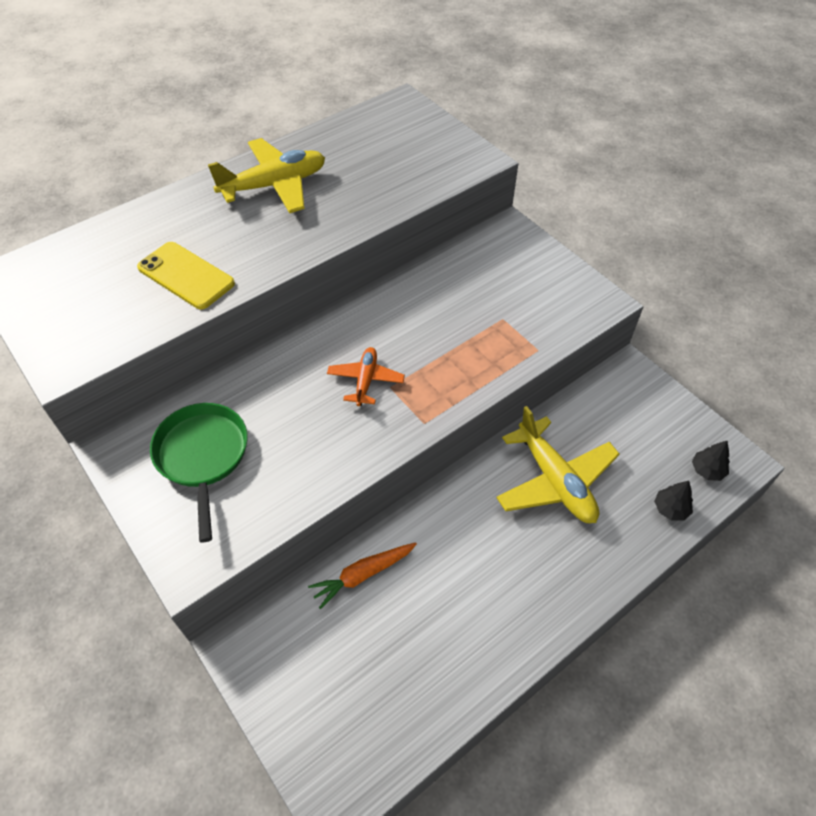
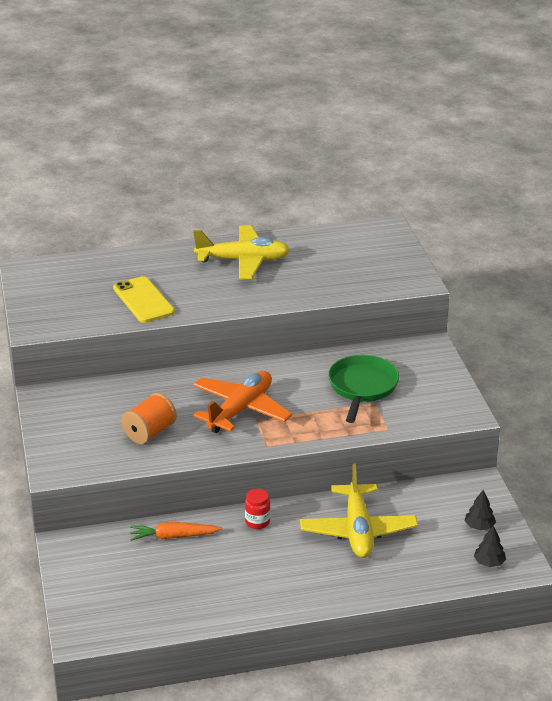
camera: 25 degrees right, 20 degrees down
(203, 456) = (98, 419): green pan -> green pan (362, 387)
(277, 454) = (149, 432): none -> orange spool
(365, 380) = (240, 410): orange plane -> orange plane, size x1.76
(444, 512) = (257, 522): none -> red jar
(670, 509) = (437, 575): black tree -> black tree (479, 526)

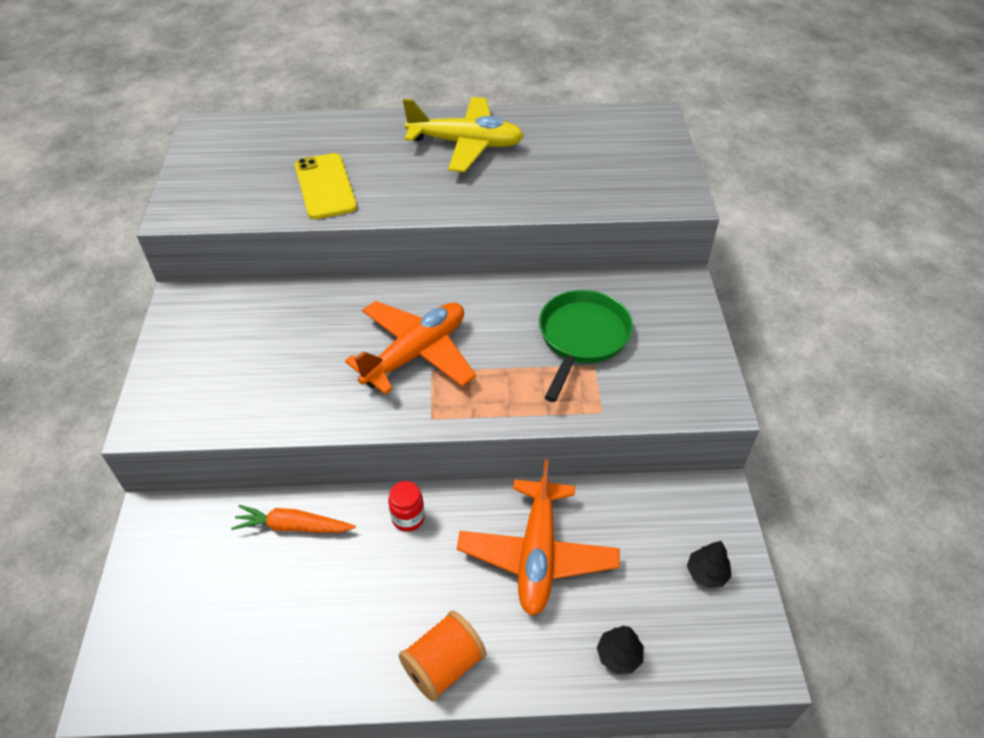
camera: 10 degrees right, 15 degrees up
(149, 432) = (289, 374): orange spool -> orange spool (443, 665)
(358, 530) = (537, 554): yellow plane -> orange plane
(489, 562) = (712, 646): black tree -> black tree (619, 655)

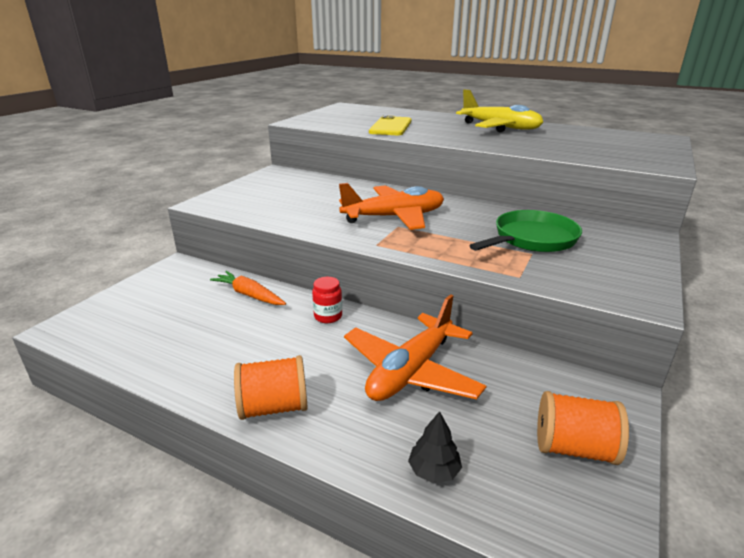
camera: 30 degrees right, 20 degrees down
(707, 573) = (574, 448): black tree -> orange spool

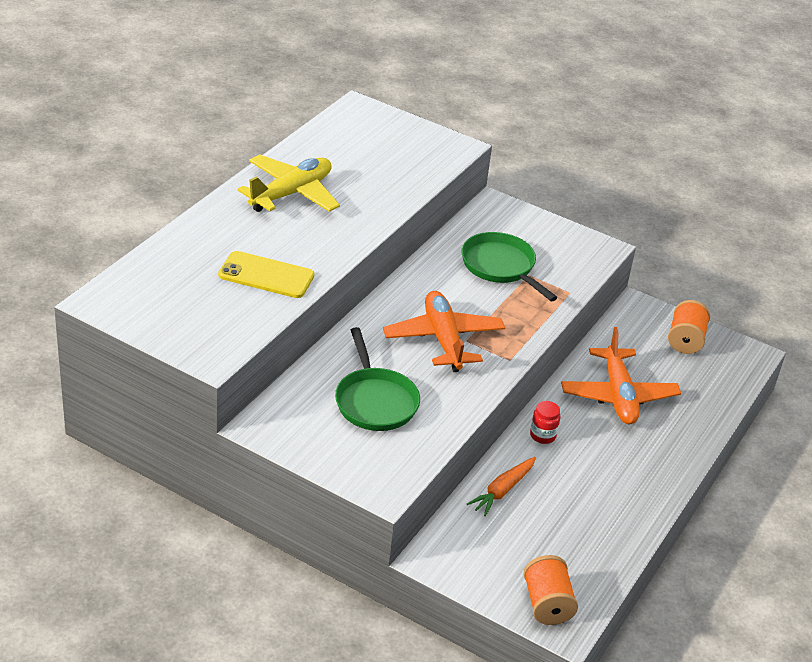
camera: 90 degrees left, 10 degrees up
(274, 407) = (663, 470): orange spool -> orange spool (547, 604)
(305, 197) = (375, 401): none -> green pan
(411, 371) = (618, 395): orange plane -> orange plane turned 45 degrees clockwise
(434, 470) = (710, 400): black tree -> none

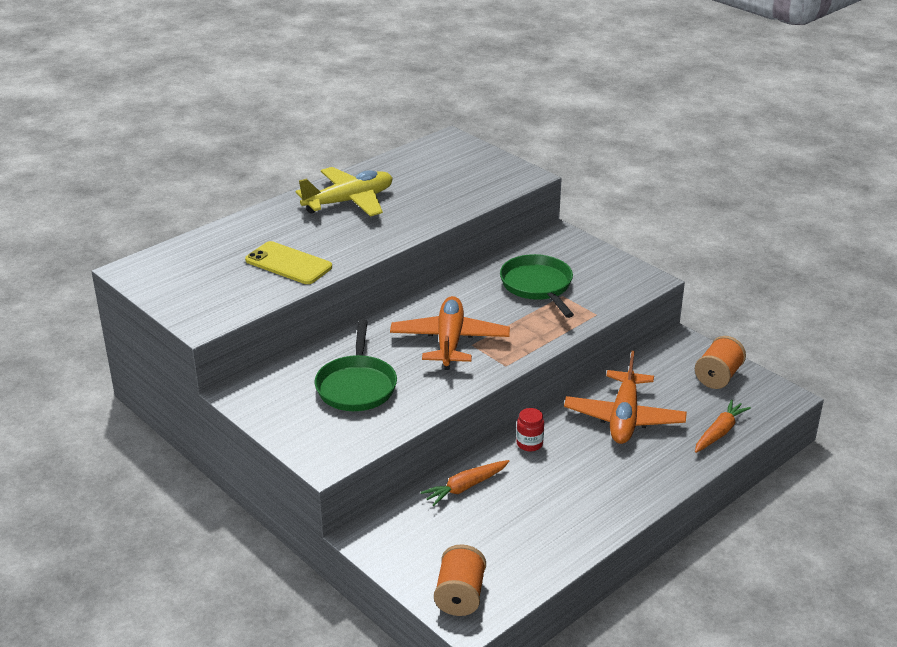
camera: 20 degrees right, 5 degrees down
(709, 399) = (719, 432): none -> orange carrot

